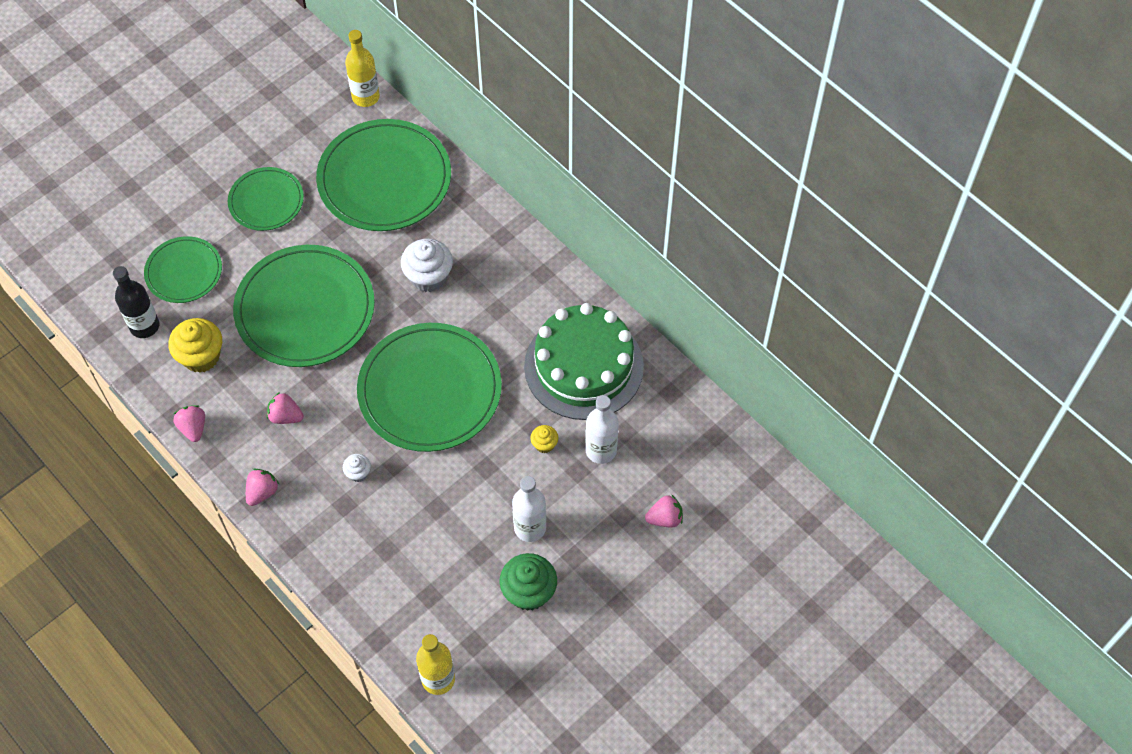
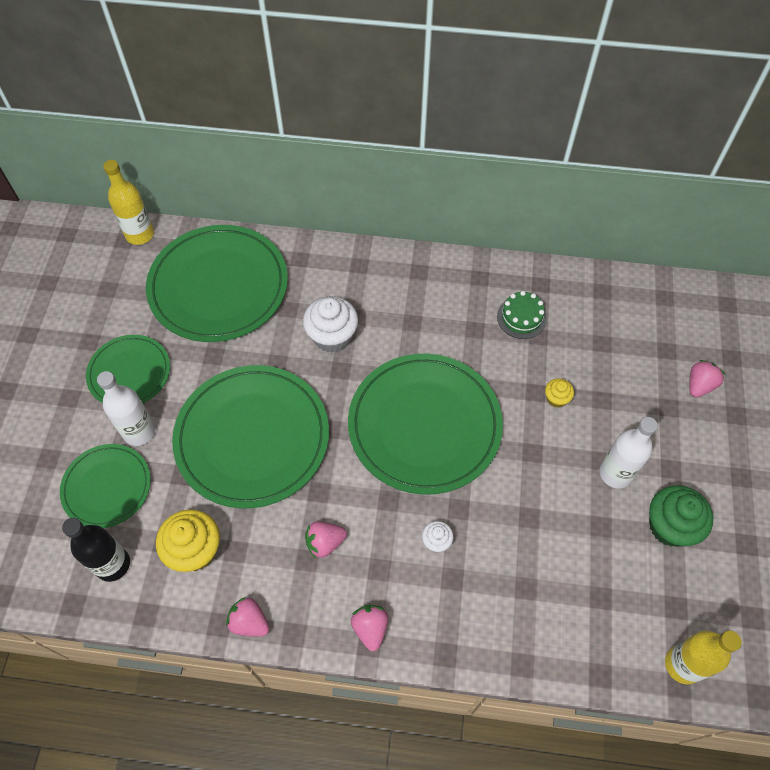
camera: 40 degrees left, 0 degrees up
(583, 366) = (521, 317): green cake -> green cake, size x0.42
(601, 450) = (601, 370): white bottle -> white bottle (139, 431)

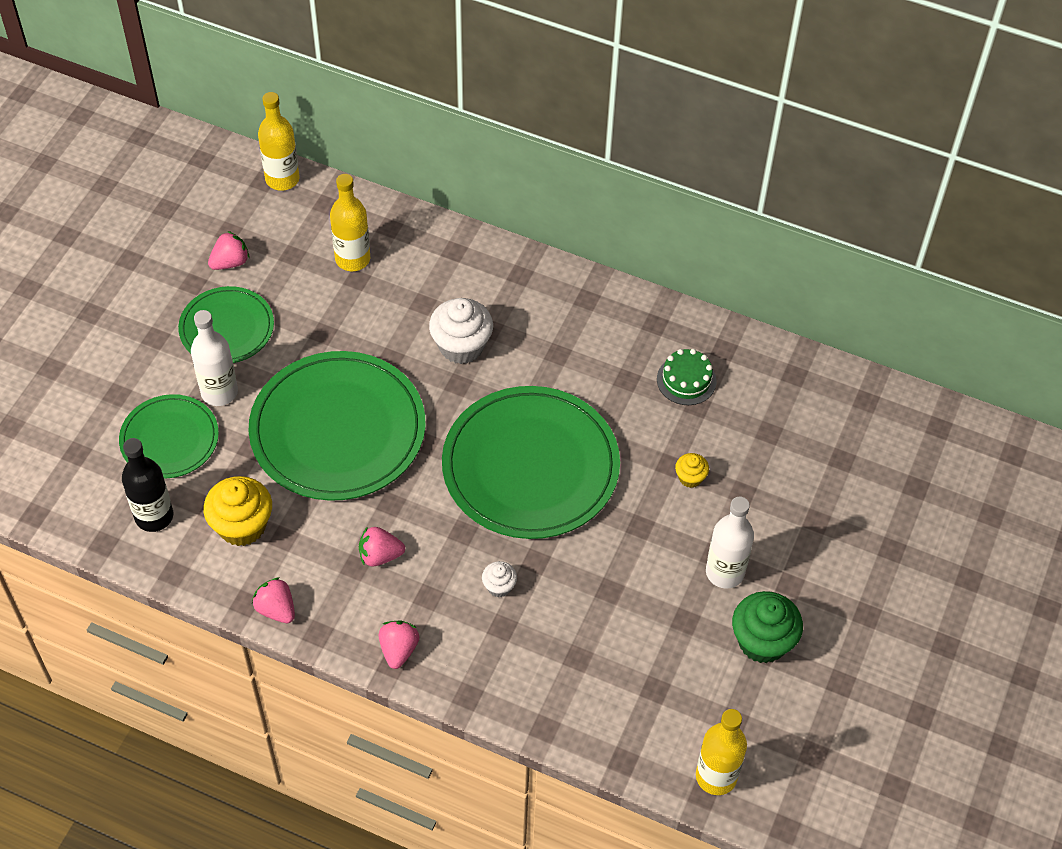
camera: 15 degrees right, 5 degrees down
(218, 286) = (352, 259): green plate -> yellow bottle
(699, 385) = (863, 507): pink strawberry -> pink strawberry (230, 262)

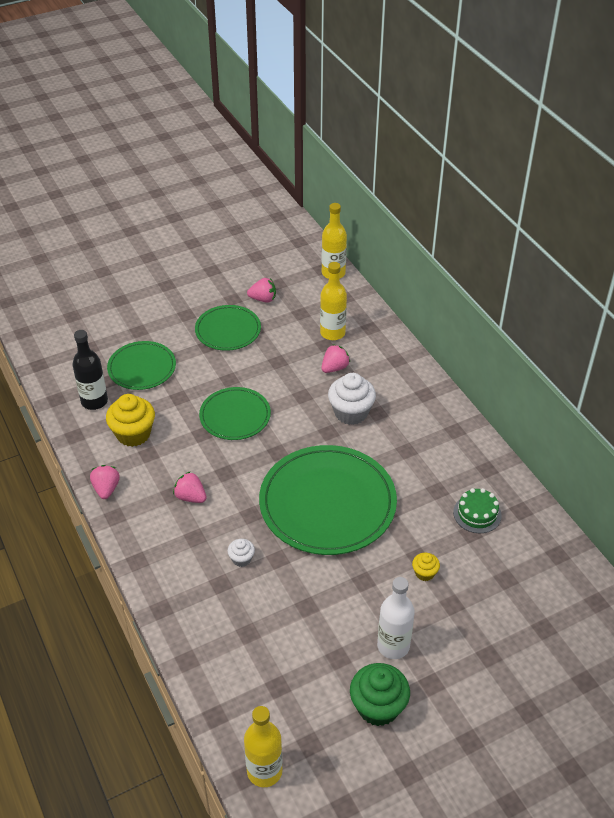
camera: 40 degrees right, 10 degrees down
(219, 392) = (191, 359): white bottle -> none
(338, 430) = (235, 416): green plate -> green plate, size x0.56
(399, 650) = (149, 555): pink strawberry -> pink strawberry (334, 368)

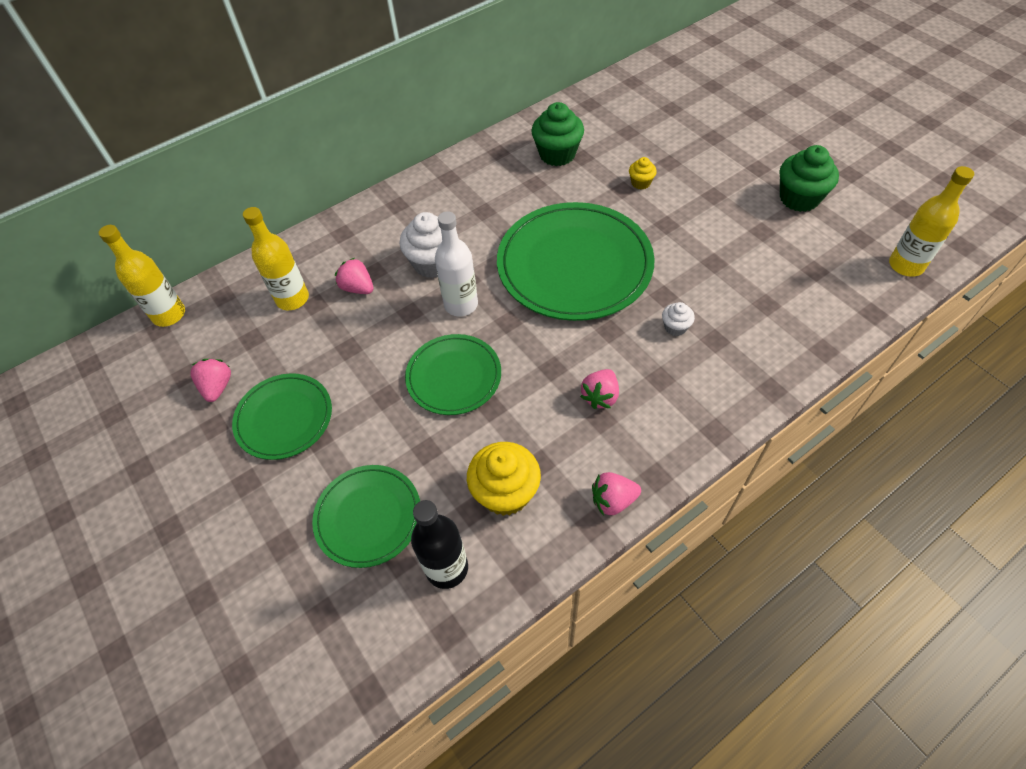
camera: 95 degrees left, 10 degrees up
(393, 646) = (731, 195): white bottle -> white bottle (461, 304)
(477, 513) = (557, 154): green cake -> green cupcake

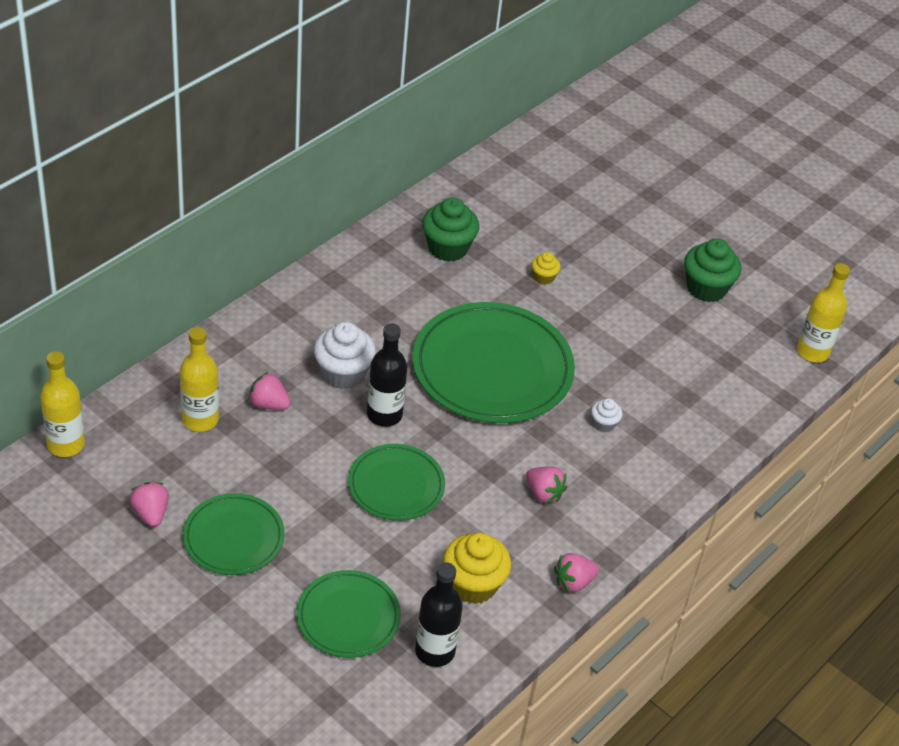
camera: 20 degrees left, 10 degrees down
(461, 304) = (384, 415): white bottle -> black bottle
(600, 396) = (544, 493): pink strawberry -> pink strawberry turned 60 degrees counterclockwise

